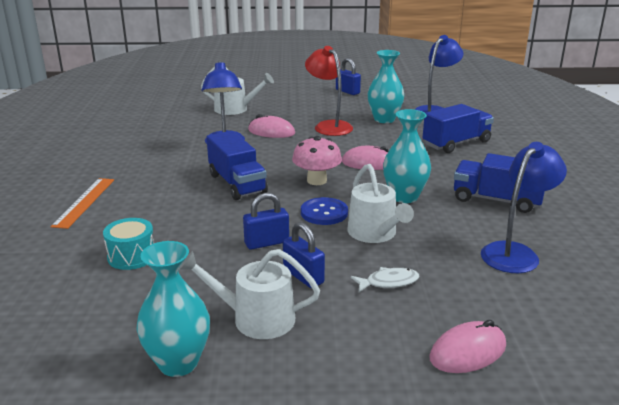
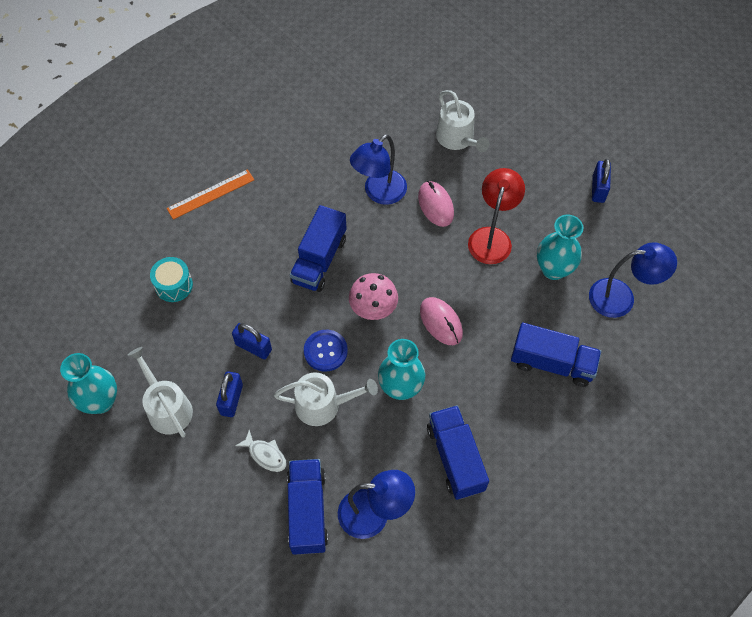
camera: 50 degrees right, 35 degrees up
(375, 233) = (323, 405): white watering can -> white watering can turned 120 degrees counterclockwise
(468, 352) = (224, 545): pink mouse -> none
(478, 284) = (308, 511): none -> blue truck

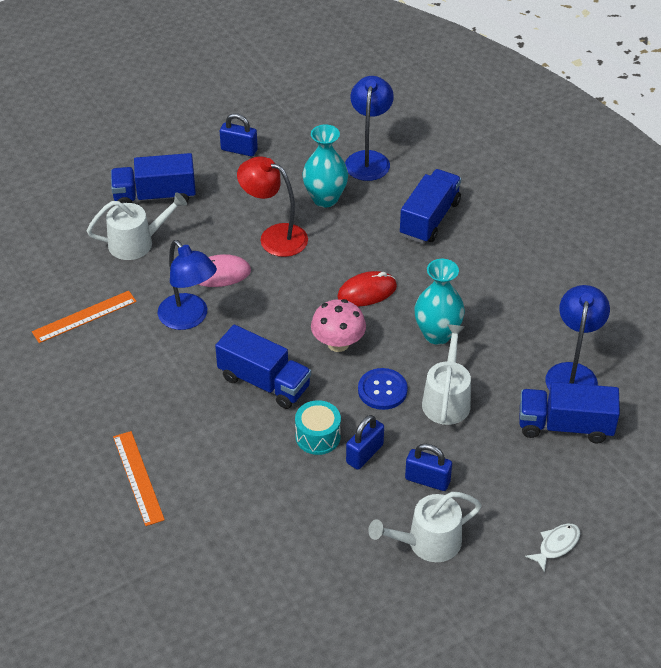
camera: 80 degrees left, 15 degrees down
(101, 401) = (409, 610): turquoise vase -> none
(174, 285) = (263, 525): turquoise drum -> turquoise drum (318, 436)
(265, 455) = (498, 455): white fish -> white fish (556, 545)
(366, 123) = (84, 317): none -> orange ruler
(441, 322) = (367, 292): pink mouse -> red mouse
(455, 458) = (520, 304): blue truck -> blue truck (155, 196)

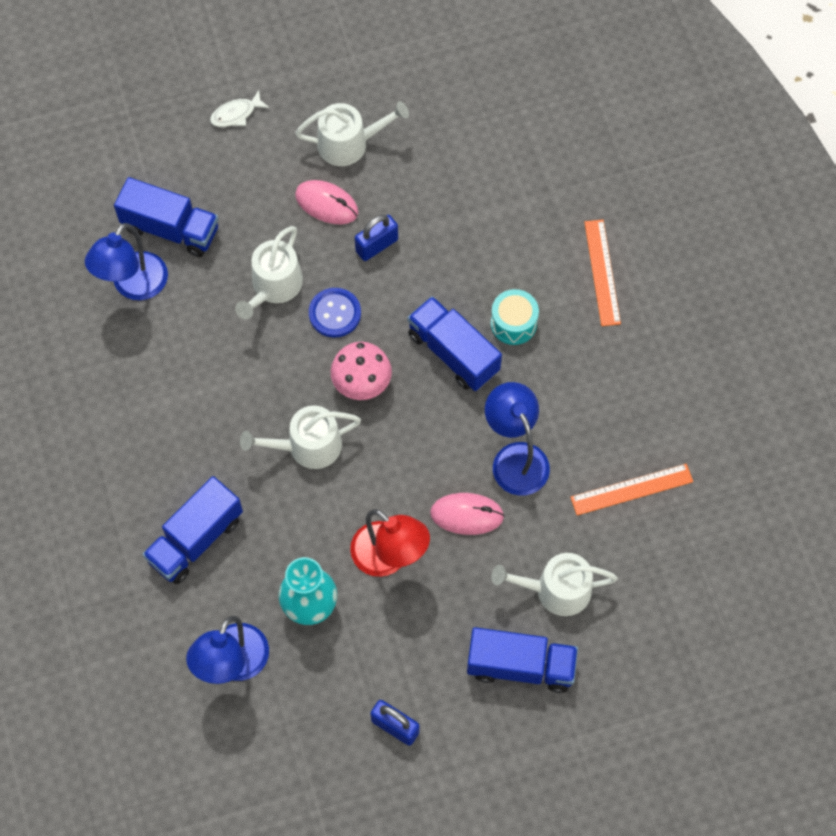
camera: 165 degrees left, 20 degrees up
(318, 436) = (416, 275): turquoise drum -> turquoise drum (513, 323)
(367, 292) = (307, 446): red mouse -> white watering can
(427, 480) = (326, 204): blue padlock -> pink mouse
(437, 334) = (252, 369): turquoise vase -> none

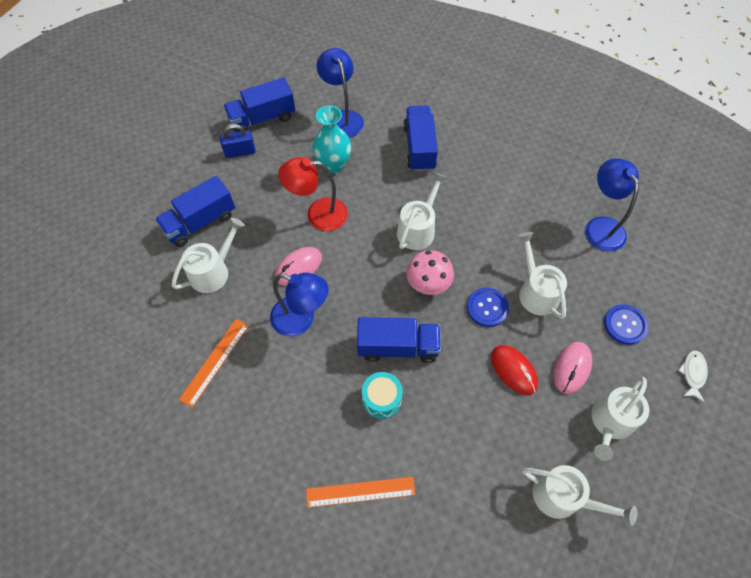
camera: 135 degrees right, 5 degrees down
(171, 229) = (626, 271): blue truck -> blue truck (262, 119)
(236, 193) = (625, 325): none -> blue button
(326, 204) = (572, 368): pink mouse -> pink mouse turned 45 degrees counterclockwise
(376, 245) = (513, 370): blue padlock -> red mouse
(450, 135) = (562, 497): none -> white watering can
(602, 272) = (360, 492): orange ruler -> orange ruler turned 45 degrees counterclockwise

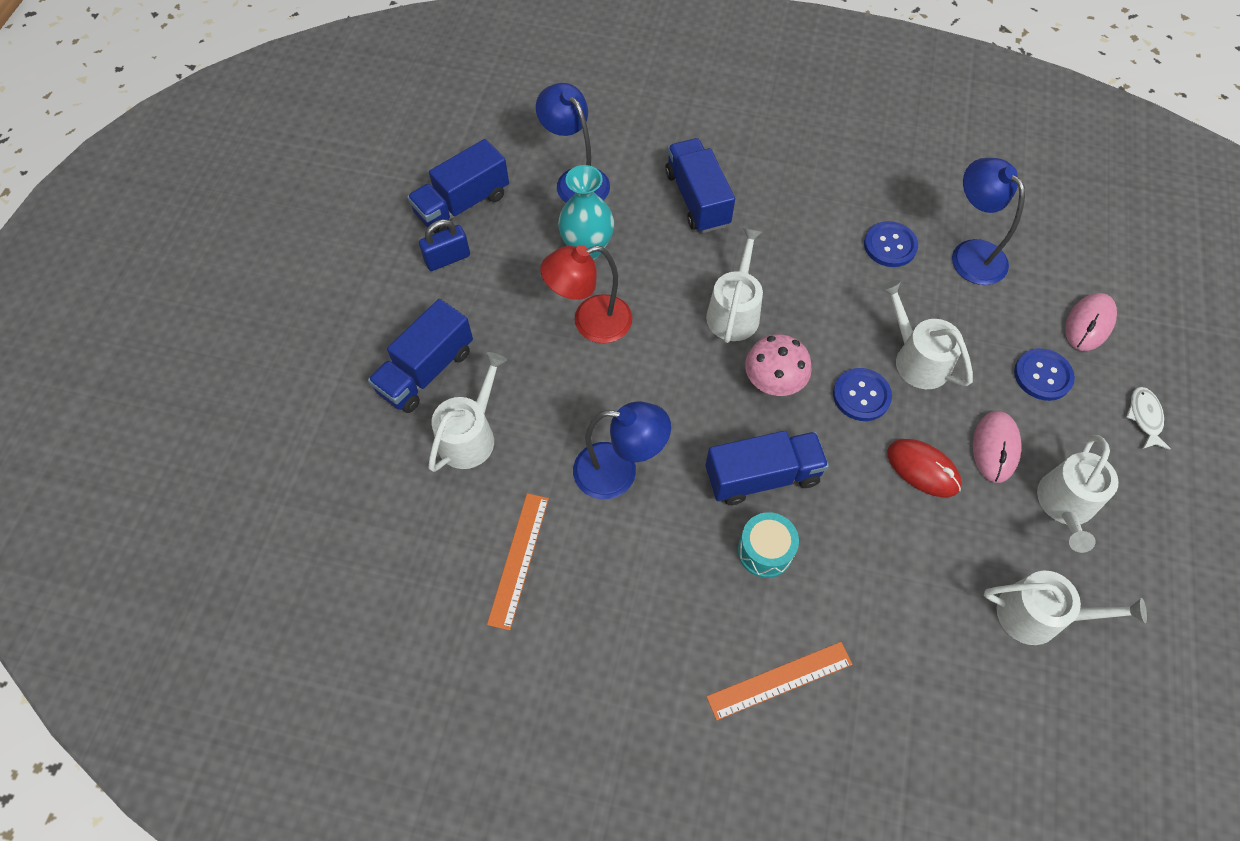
camera: 15 degrees left, 0 degrees up
(298, 267) = (589, 401): pink mouse -> pink mouse (1089, 324)
(543, 208) = (890, 245): none -> blue button

